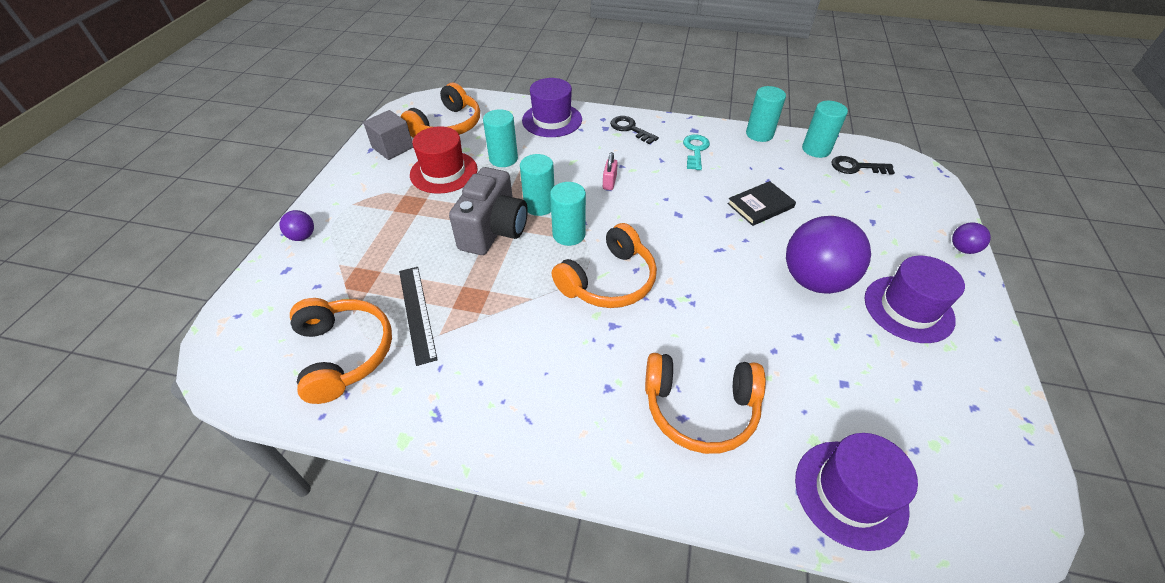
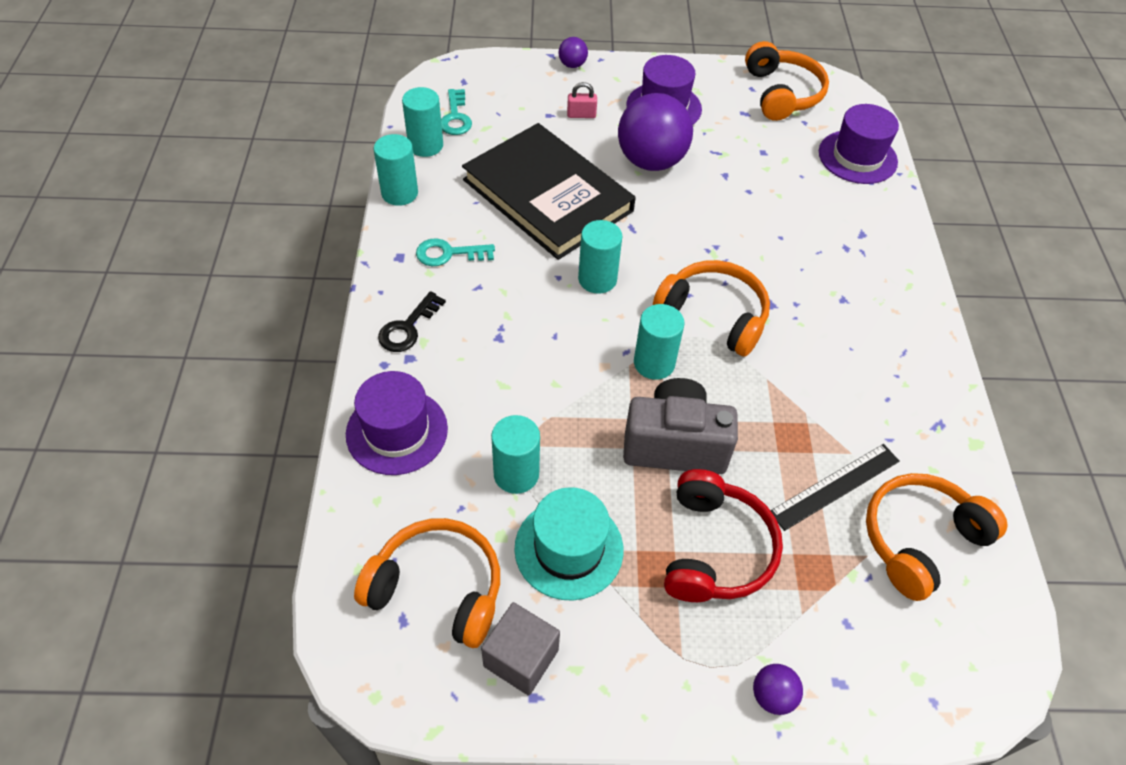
camera: 105 degrees left, 5 degrees up
(407, 233) = (714, 549): none -> red headphones
(444, 172) = (569, 549): red hat -> turquoise hat
(539, 205) = (610, 404): turquoise cylinder -> turquoise cylinder (597, 279)
(609, 182) = (541, 336): pink padlock -> pink padlock (581, 115)
(700, 408) = (831, 237): orange headphones -> orange headphones (781, 93)
(760, 205) = (548, 195): black book -> black book, size x2.29
(856, 167) = (455, 117): black key -> turquoise key

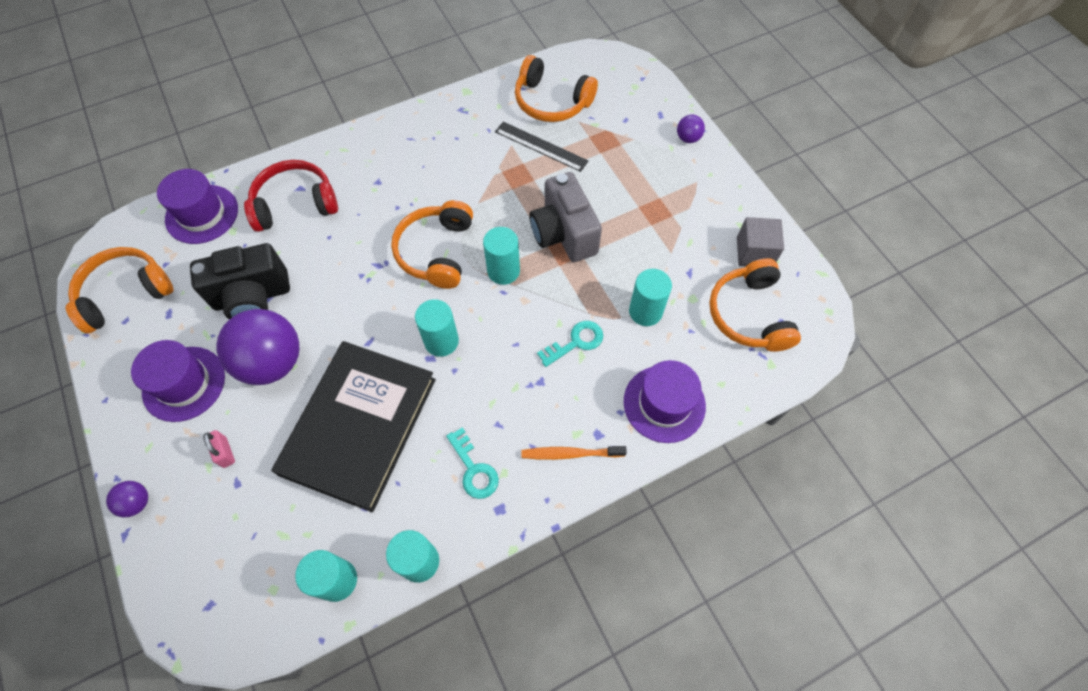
camera: 115 degrees left, 10 degrees up
(408, 327) = (570, 453): black key -> orange toothbrush
(455, 117) = (277, 576): turquoise key -> turquoise key (575, 342)
(569, 549) = (675, 259): turquoise hat -> none
(714, 549) = (623, 189): red headphones -> red headphones (295, 204)
(733, 166) = (252, 297): none -> black camera

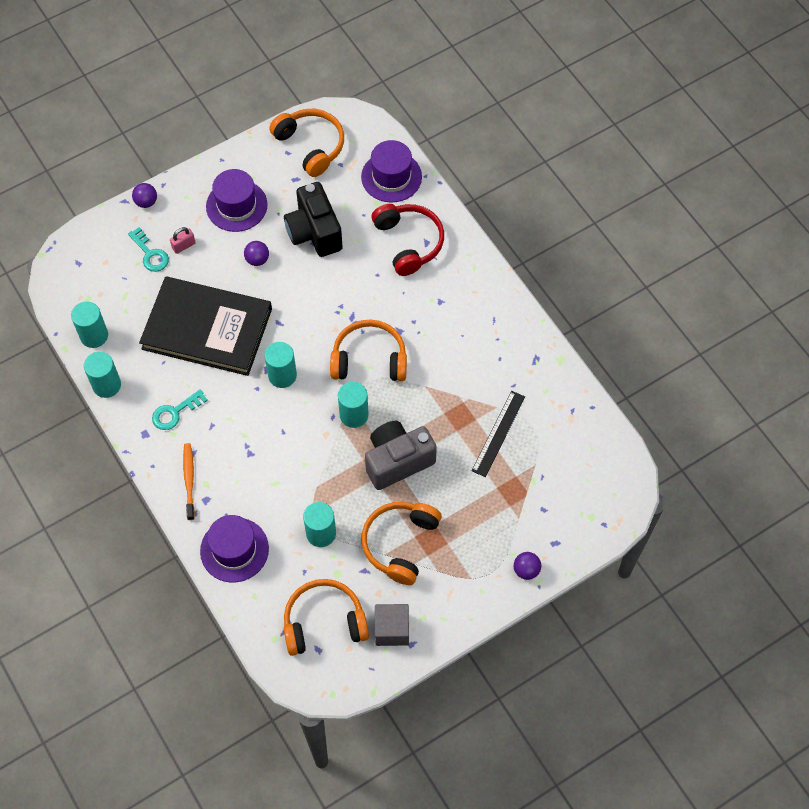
camera: 85 degrees right, 0 degrees up
(273, 362) = (257, 259): purple ball -> purple ball, size x0.44
(551, 101) = (558, 438): orange headphones -> orange headphones (400, 544)
(575, 342) = (287, 478): turquoise key -> turquoise key (150, 254)

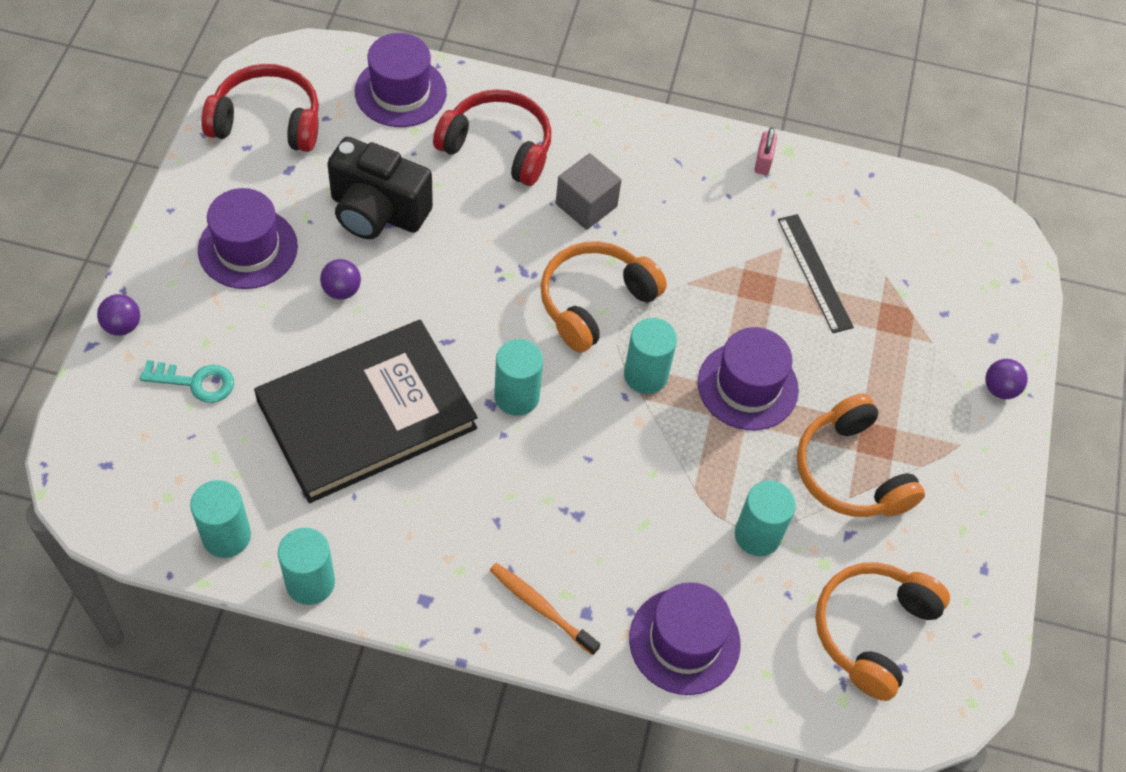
camera: 50 degrees left, 5 degrees down
(175, 412) = (435, 543): turquoise key -> none
(183, 246) = (230, 341): pink padlock -> pink padlock (763, 162)
(310, 146) = (267, 121): orange headphones -> red headphones
(392, 629) = (948, 572): grey cube -> grey cube (586, 205)
(397, 461) = (747, 386): grey camera -> purple hat

